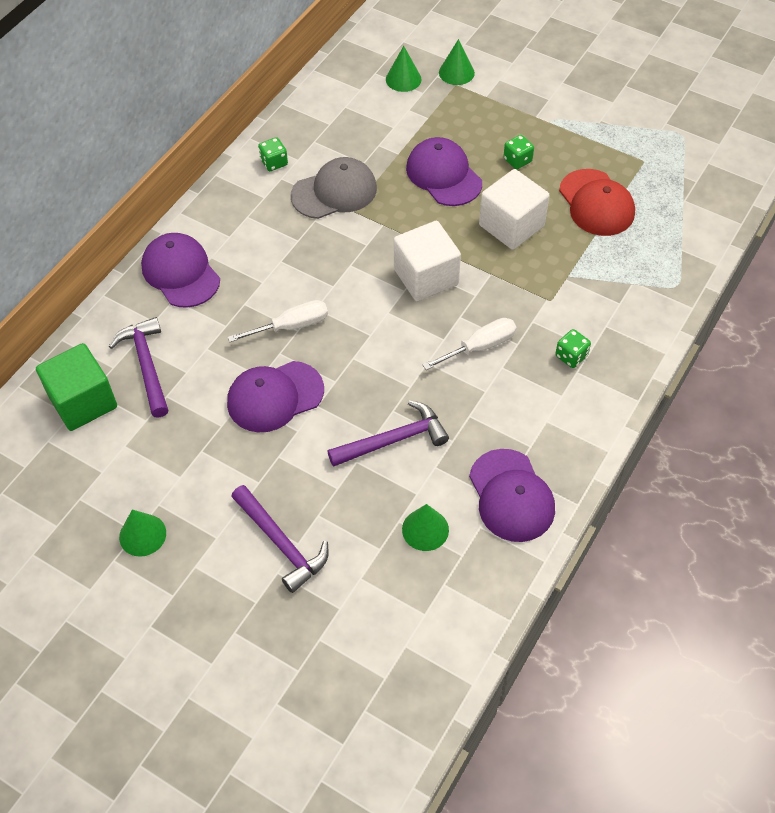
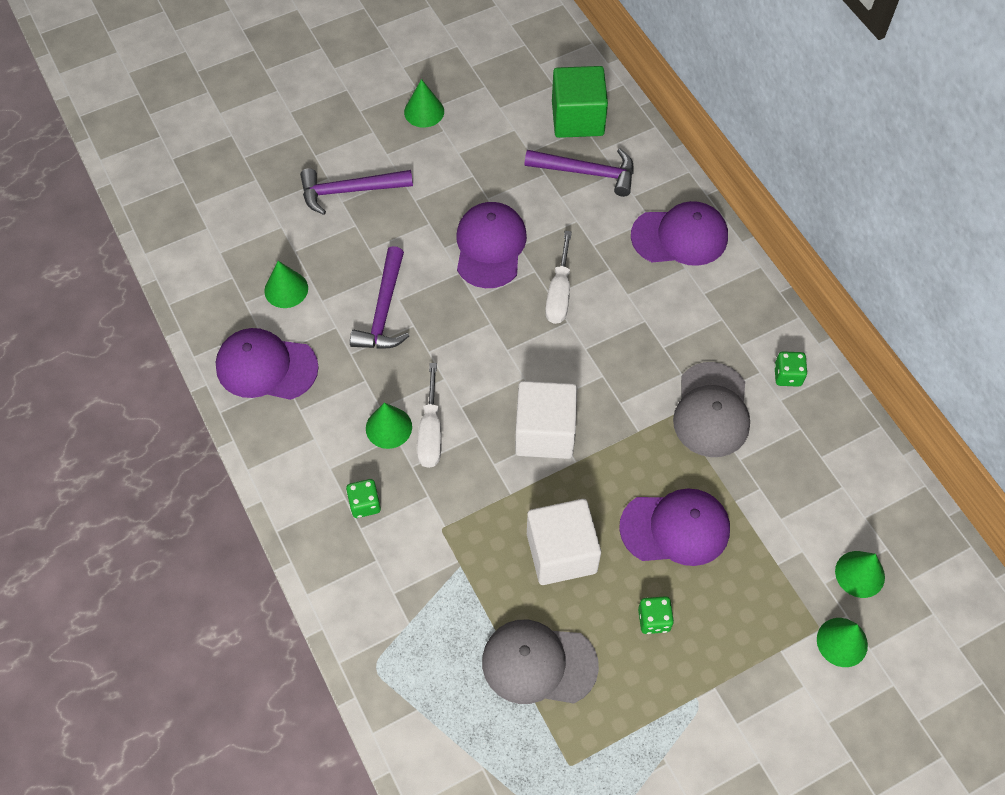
camera: 120 degrees right, 5 degrees up
(497, 376) = (388, 427): none -> green cone
(596, 203) = (538, 663): red cap -> grey cap

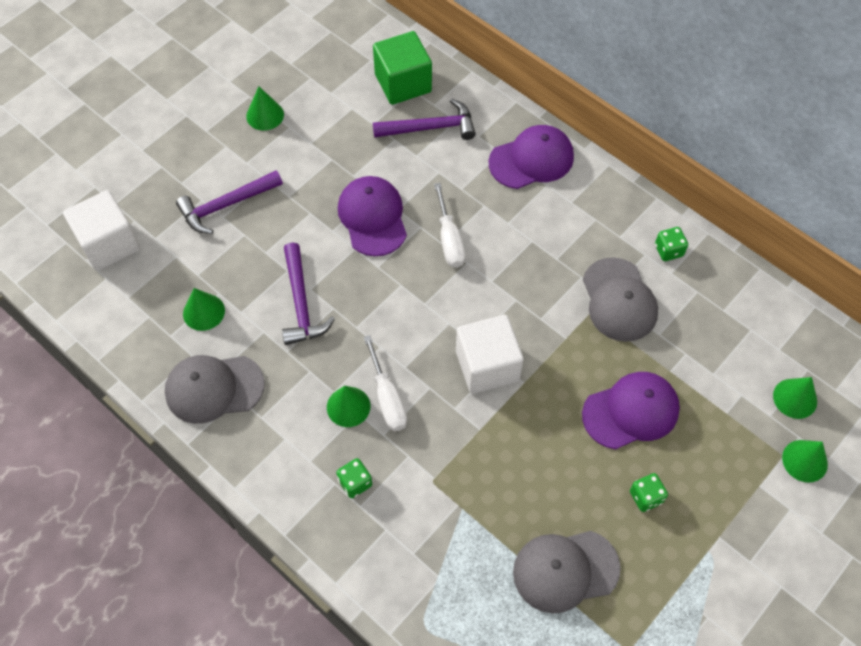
camera: 20 degrees left, 0 degrees up
(266, 367) = (214, 388): purple cap -> grey cap
(561, 553) = (544, 466): white cube -> white cube (109, 244)

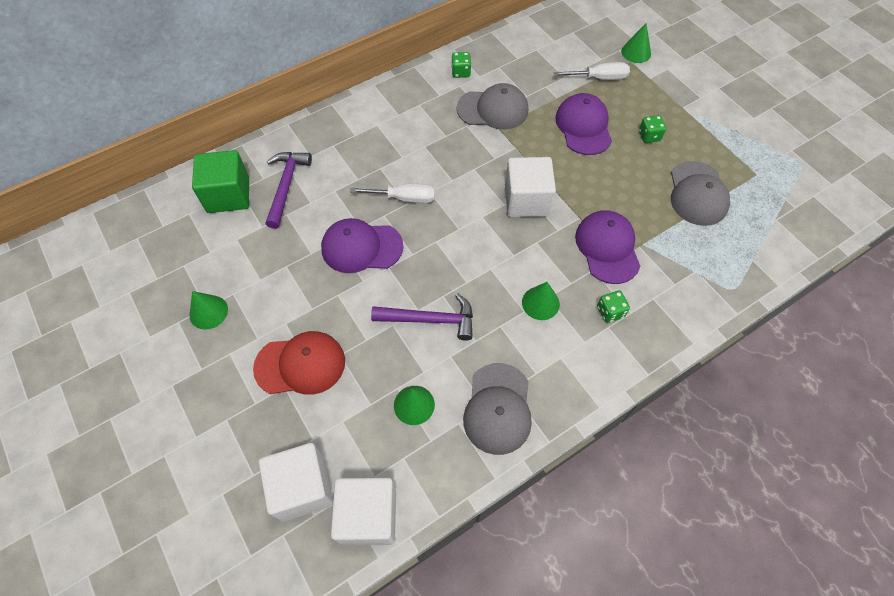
camera: 75 degrees left, 0 degrees up
(91, 302) = (368, 516): none -> white cube
(226, 205) = (300, 365): purple hammer -> red cap
(387, 398) = (539, 273): white screwdriver -> white screwdriver (599, 78)
(531, 160) = (349, 128): purple cap -> purple cap (607, 248)
(795, 398) = (591, 44): green cone -> none

